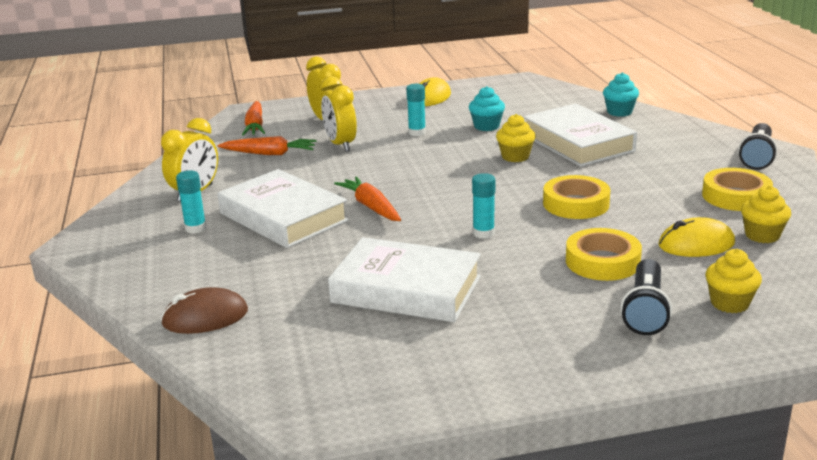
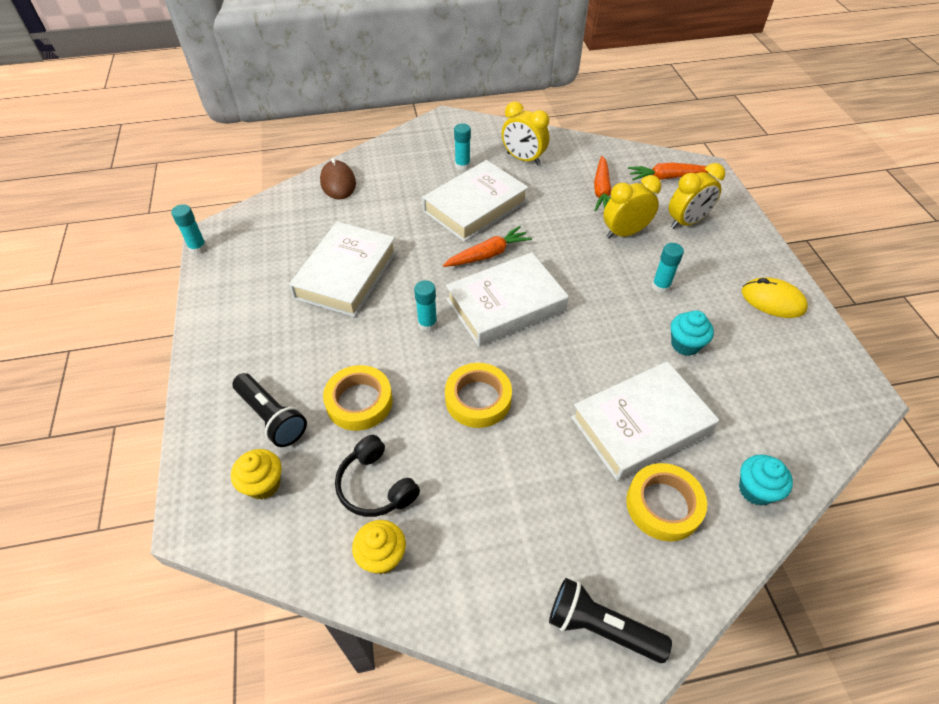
camera: 90 degrees right, 25 degrees up
(347, 430) = (198, 248): none -> turquoise glue stick
(449, 195) = (505, 305): none -> white book
(515, 157) = (598, 362): yellow cupcake -> none
(645, 311) = (272, 417): black flashlight -> black flashlight turned 150 degrees counterclockwise
(696, 244) = (375, 486): yellow mouse -> black headphones
(736, 196) = (482, 560): yellow tape -> yellow tape (663, 505)

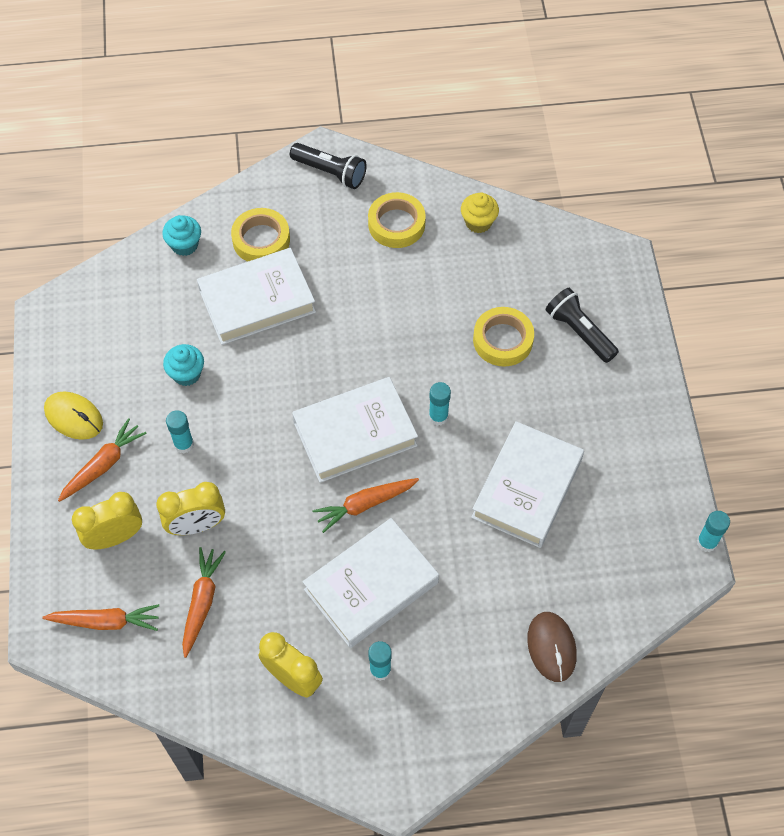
camera: 175 degrees left, 10 degrees up
(263, 484) = (575, 277): yellow cupcake -> none
(375, 486) = (485, 270): black headphones -> none
(478, 399) = (395, 334): yellow tape -> yellow tape (396, 224)
(724, 267) = (103, 465): none -> orange carrot

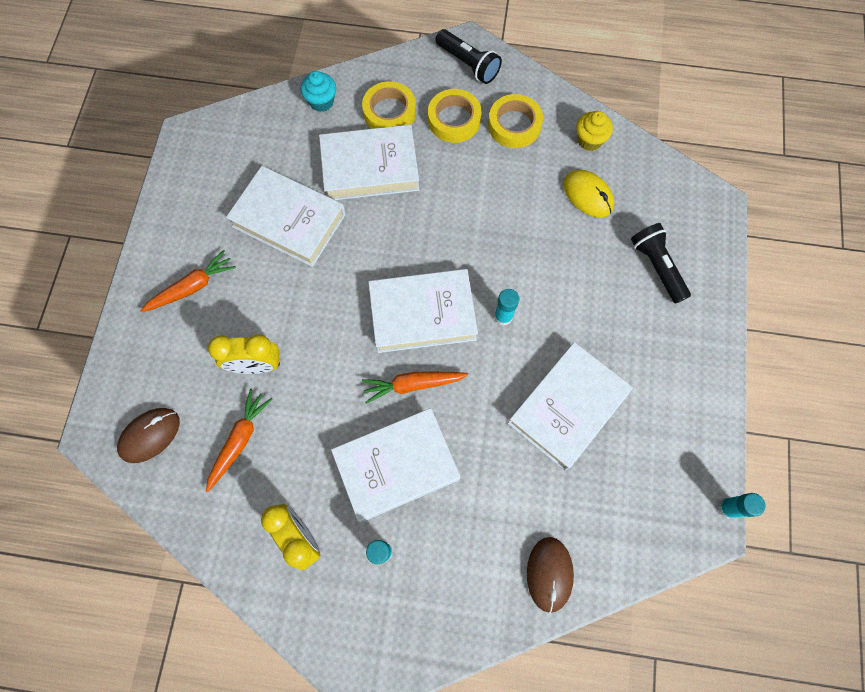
camera: 15 degrees right, 10 degrees up
(74, 417) = (180, 236): yellow mouse -> yellow mouse (588, 195)
(105, 621) = (150, 435): orange carrot -> brown mouse
(115, 537) = (182, 357): yellow clock -> none
(184, 444) = (267, 285): turquoise glue stick -> none
(186, 374) = (289, 220): turquoise cupcake -> white book
(503, 340) = (582, 257): yellow tape -> yellow tape (454, 120)

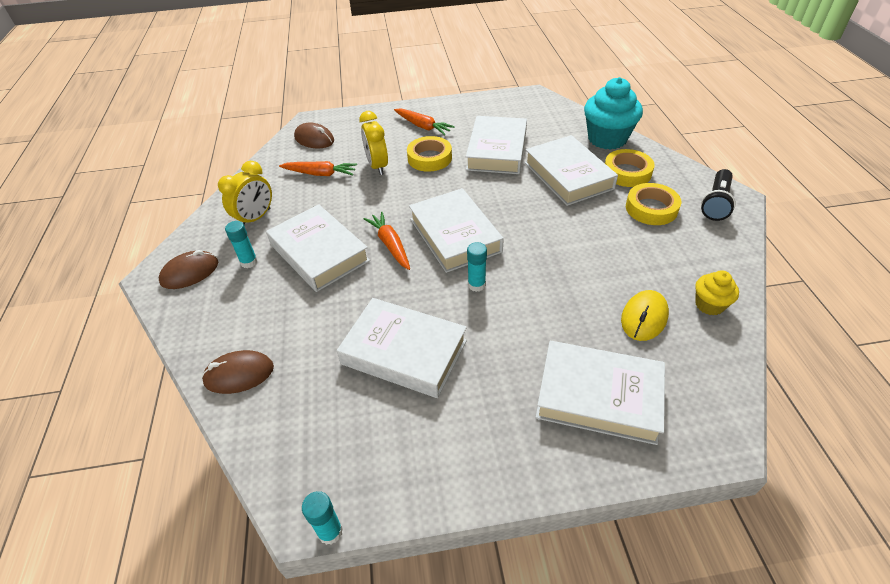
camera: 75 degrees right, 25 degrees down
(321, 102) = (607, 139): turquoise cupcake -> turquoise cupcake, size x1.90
(374, 627) = (190, 273): none -> brown mouse
(514, 125) = (679, 247): yellow tape -> yellow tape (429, 158)
(656, 266) = (598, 396): black flashlight -> white book

